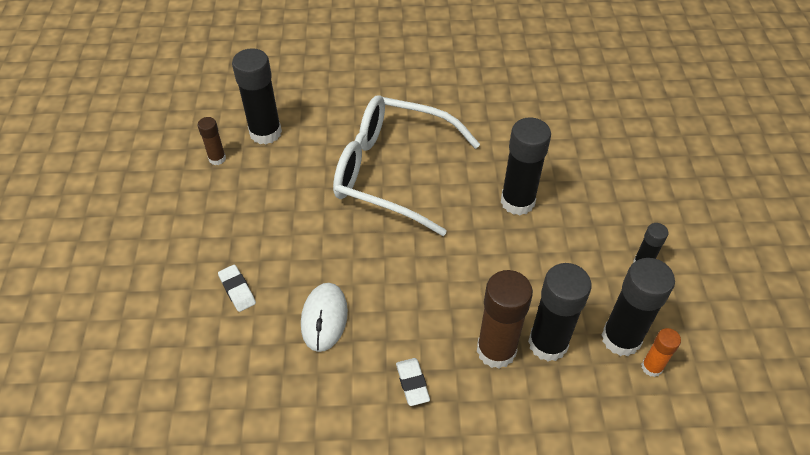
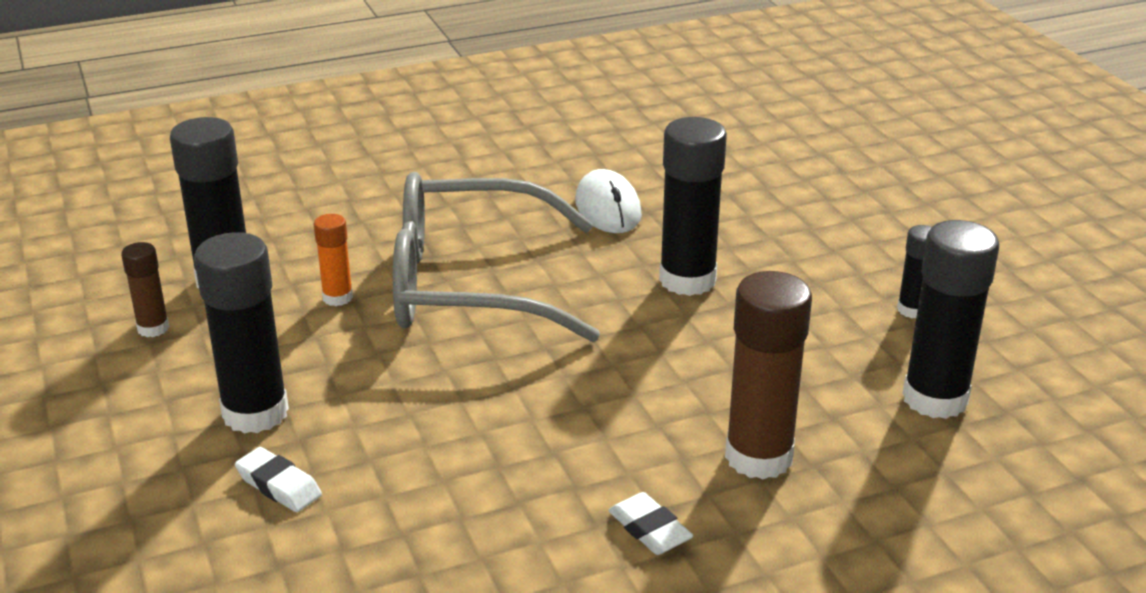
camera: 20 degrees left, 20 degrees down
(324, 318) = (454, 485): white mouse -> white mouse (608, 208)
(392, 172) = (469, 285): white glasses -> grey glasses
(548, 343) = (832, 430): black glue stick -> black glue stick (255, 413)
(651, 367) = (998, 420): orange glue stick -> orange glue stick (337, 297)

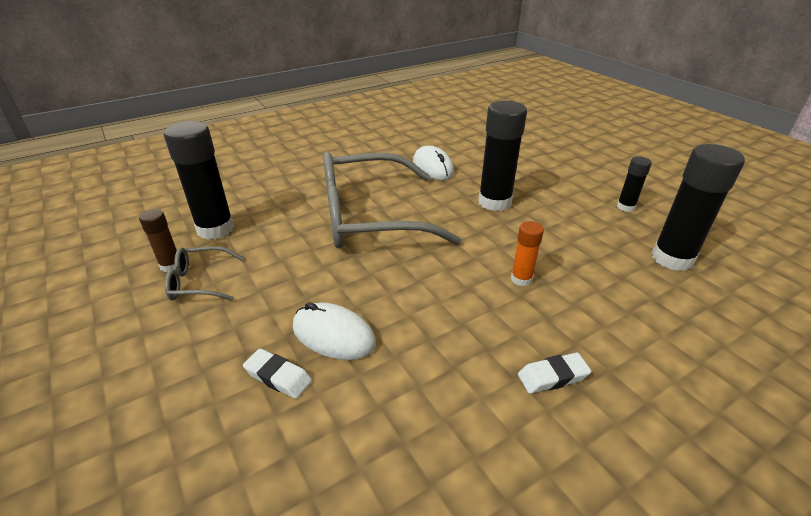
camera: 10 degrees left, 5 degrees up
(191, 356) = (199, 282): none -> grey glasses
(255, 413) = (250, 319): black glue stick -> none
(337, 297) = (290, 233): orange glue stick -> orange glue stick (521, 279)
(365, 445) = (333, 335): none -> white mouse
(649, 530) = (552, 376): white eraser -> white eraser turned 60 degrees counterclockwise
(758, 457) = (594, 310): brown glue stick -> none

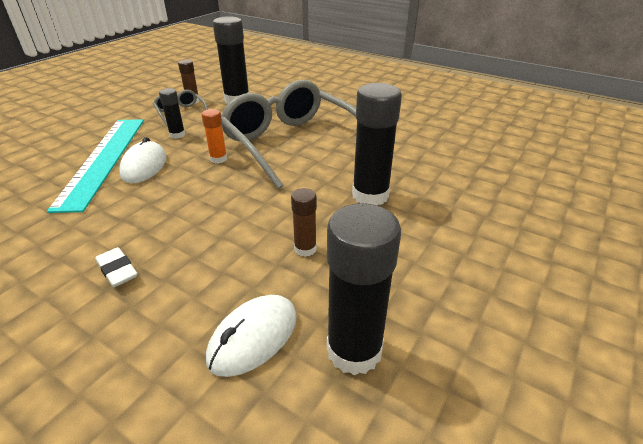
camera: 65 degrees right, 0 degrees up
(278, 377) = (103, 159): white eraser -> turquoise ruler
(433, 167) = (404, 150): white mouse -> white mouse (253, 337)
(521, 279) = (245, 233): orange glue stick -> orange glue stick (218, 159)
(556, 252) = (305, 249): none -> brown glue stick
(625, 207) = (453, 296): black glue stick -> black glue stick (177, 135)

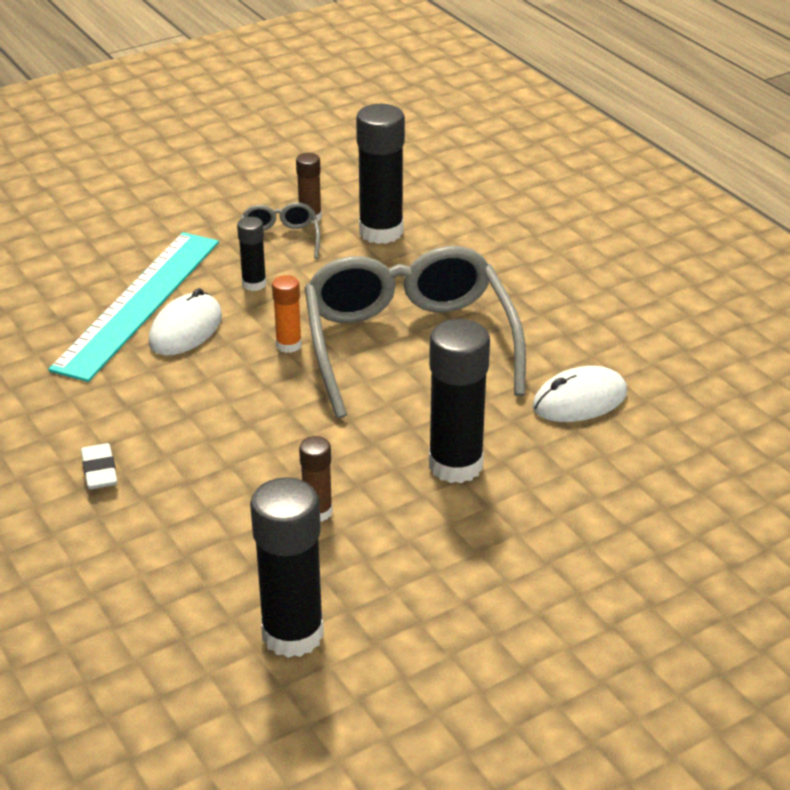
camera: 25 degrees right, 0 degrees up
(253, 337) = (202, 587): white mouse -> white mouse (579, 400)

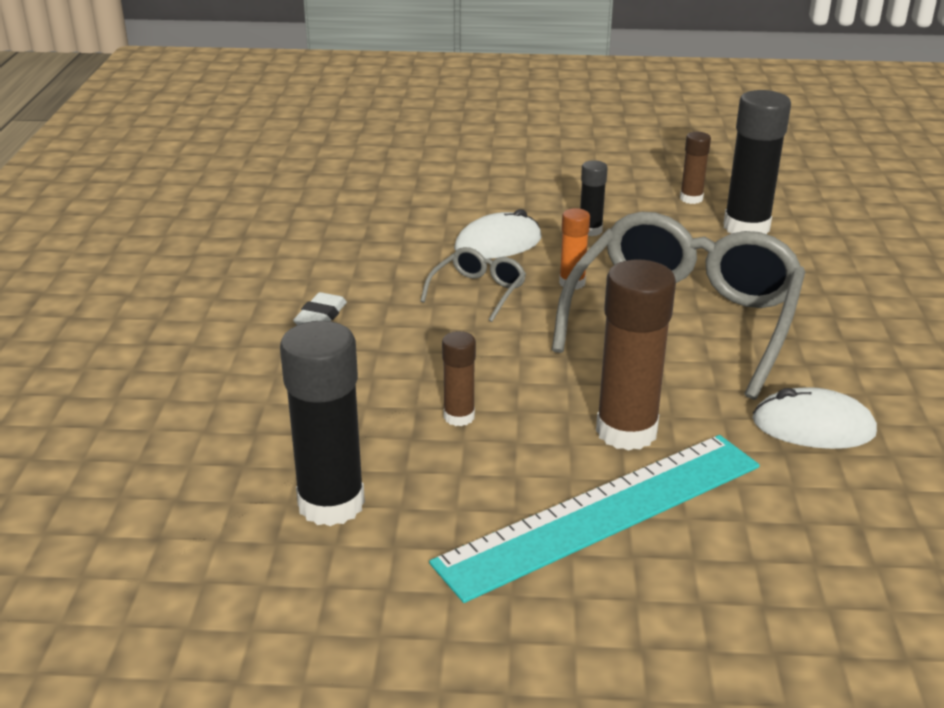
camera: 35 degrees right, 5 degrees down
(138, 303) = (481, 214): turquoise ruler -> turquoise ruler (603, 513)
(279, 239) = (647, 206): grey glasses -> grey glasses (478, 292)
(455, 465) = (626, 431): black glue stick -> brown glue stick

